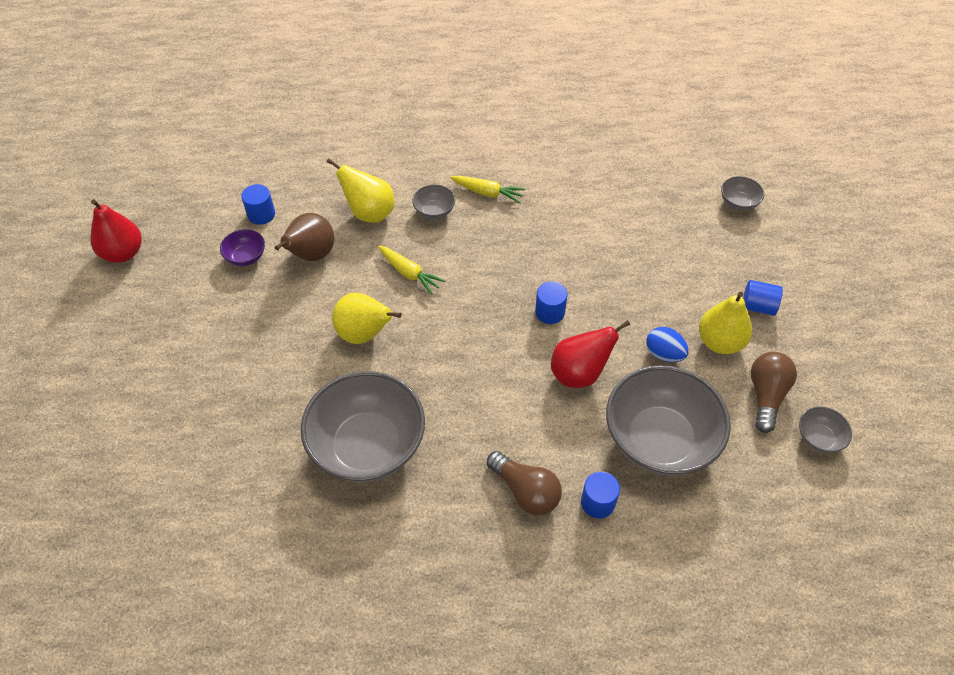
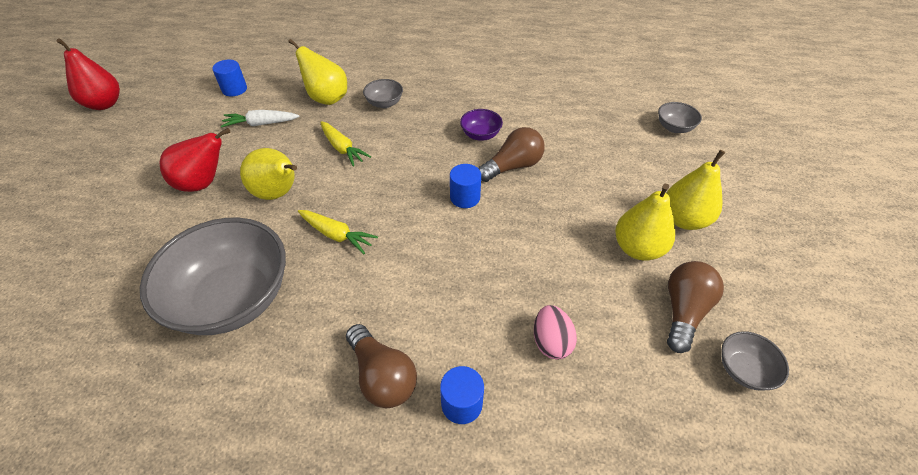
camera: 10 degrees right, 5 degrees down
(246, 257) = (204, 119): purple bowl -> purple bowl (480, 135)
(311, 255) = (261, 124): brown pear -> white carrot
(487, 193) = (437, 95): yellow carrot -> yellow carrot (336, 235)
(579, 373) = (479, 259): red pear -> red pear (203, 183)
(587, 271) = (512, 166): none -> brown light bulb
(659, 440) = (551, 342): grey bowl -> pink egg
(664, 354) = (574, 252): blue egg -> none
(758, 306) = (684, 220): blue cylinder -> yellow pear

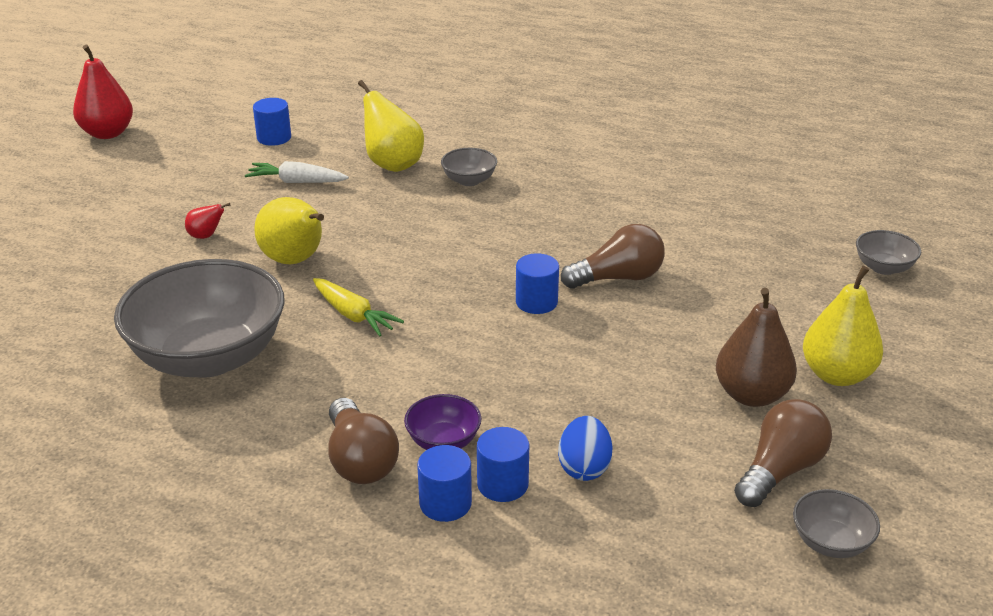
camera: 15 degrees right, 15 degrees down
(203, 183) = (206, 236): red pear -> red pear, size x0.49
(342, 148) = (393, 224): yellow carrot -> none
(480, 135) = (588, 235): purple bowl -> purple bowl (443, 441)
(498, 373) = (502, 484): none -> blue cylinder
(551, 342) = (584, 467): pink egg -> blue egg
(637, 248) = (751, 395): yellow pear -> brown pear

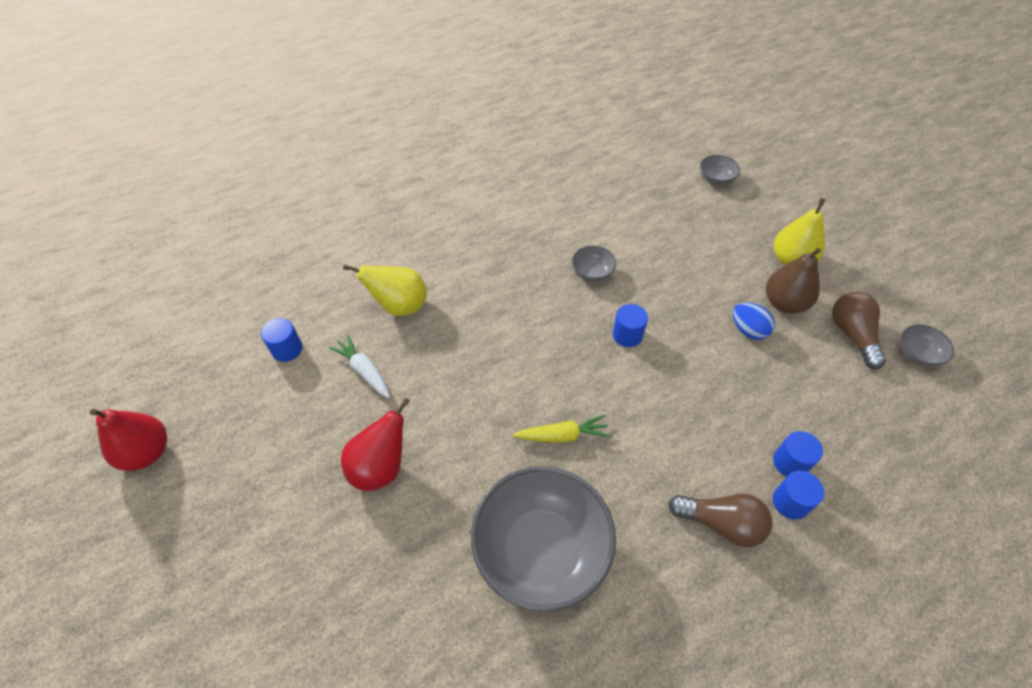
camera: 50 degrees left, 20 degrees up
(206, 236) = (381, 467): red pear -> red pear, size x2.05
(295, 260) = (467, 430): yellow pear -> none
(297, 182) = (364, 371): white carrot -> white carrot turned 90 degrees clockwise
(443, 441) = (731, 467): purple bowl -> none
(469, 180) = (462, 281): grey bowl -> grey bowl (592, 273)
(584, 467) = (799, 415): blue egg -> blue egg (748, 330)
(618, 278) = (635, 284): brown light bulb -> none

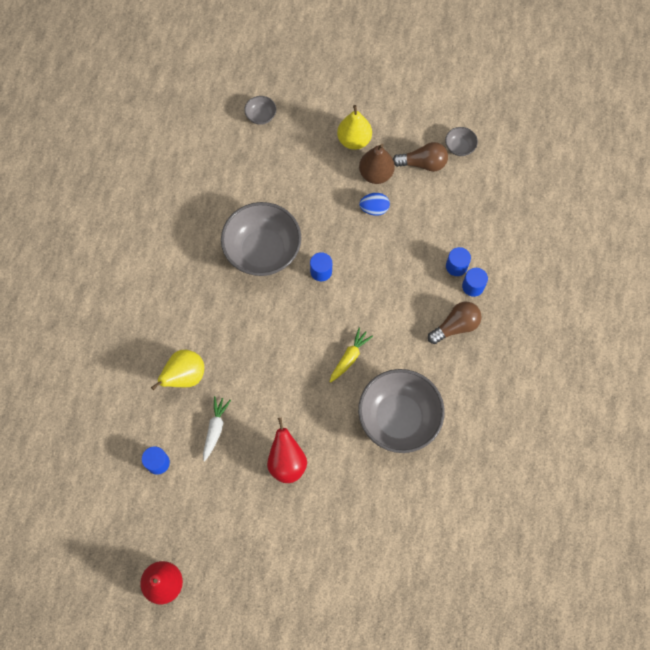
camera: 50 degrees left, 15 degrees up
(364, 371) = (215, 429): white carrot -> white carrot turned 105 degrees clockwise
(592, 273) = (263, 251): grey bowl -> grey bowl, size x2.33
(852, 335) = (423, 163): brown light bulb -> brown light bulb turned 150 degrees clockwise

